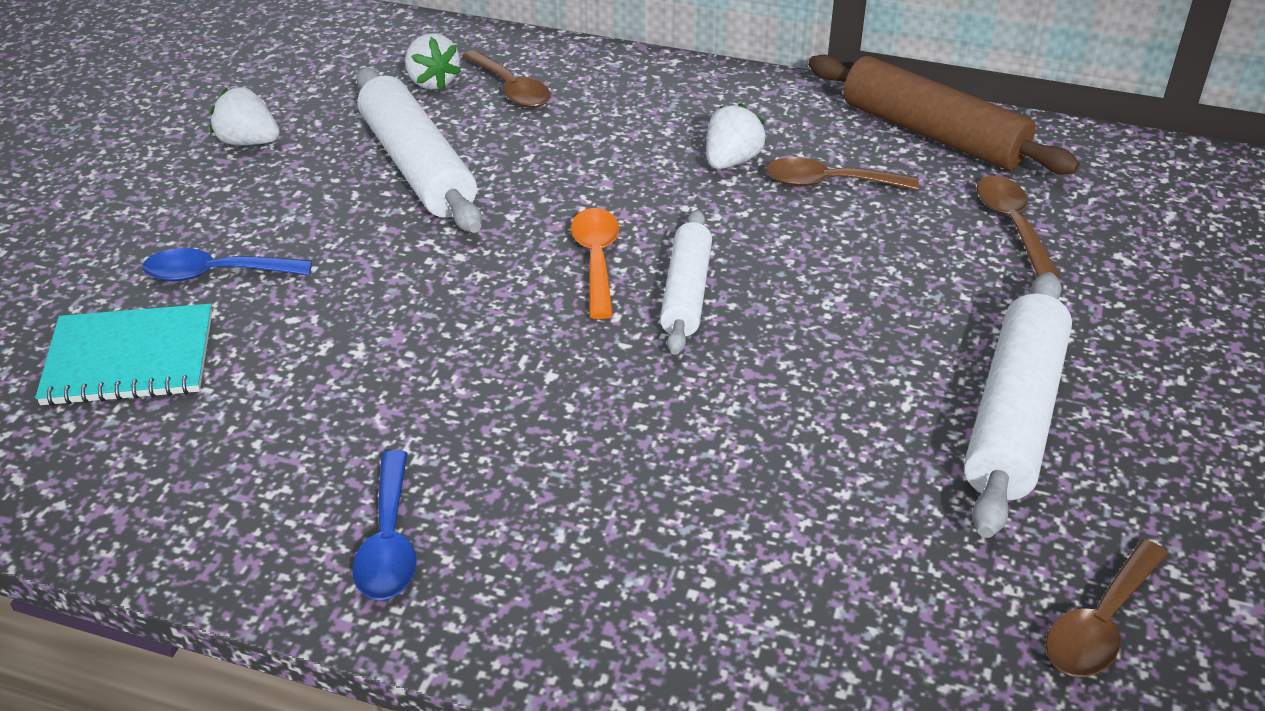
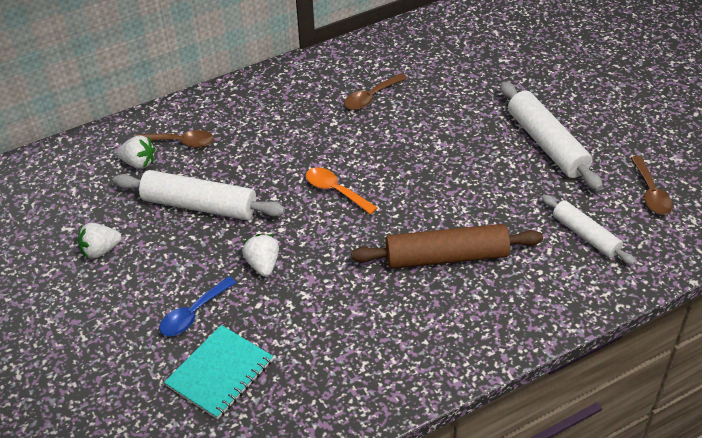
camera: 45 degrees left, 5 degrees up
(389, 542) = (429, 346): blue spoon -> none
(686, 293) = (387, 179): white rolling pin -> white rolling pin (585, 235)
(731, 161) = (322, 113): white strawberry -> white strawberry (263, 265)
(933, 134) = (377, 50): brown rolling pin -> brown rolling pin (446, 257)
(1012, 224) = (454, 71): brown spoon -> none

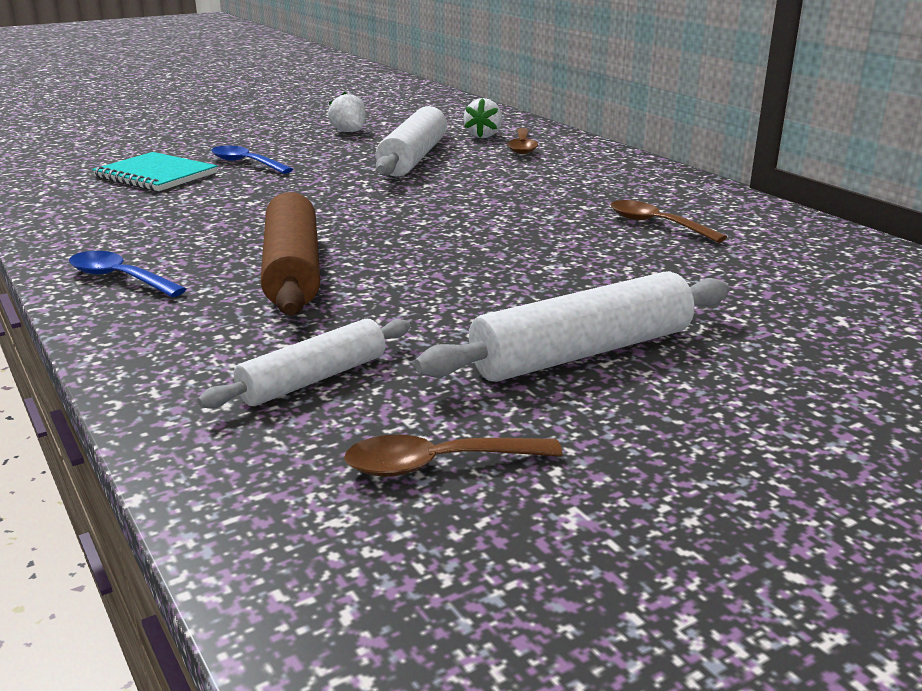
camera: 85 degrees right, 20 degrees down
(263, 265) = (310, 184): white strawberry -> none
(335, 191) = (439, 210): orange spoon -> none
(461, 342) = (119, 278): none -> blue spoon

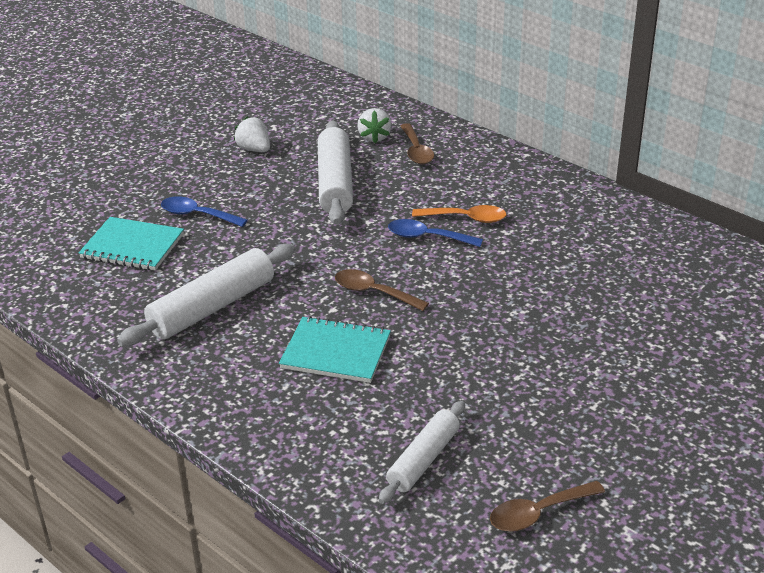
camera: 15 degrees left, 10 degrees up
(119, 278) = (214, 386): blue spoon -> blue spoon (427, 237)
(293, 270) = (336, 352): brown rolling pin -> turquoise notebook
(543, 193) = (466, 218): none -> orange spoon
(583, 353) = (576, 400): white rolling pin -> white rolling pin (212, 307)
(656, 224) = (567, 247): brown spoon -> brown spoon (373, 292)

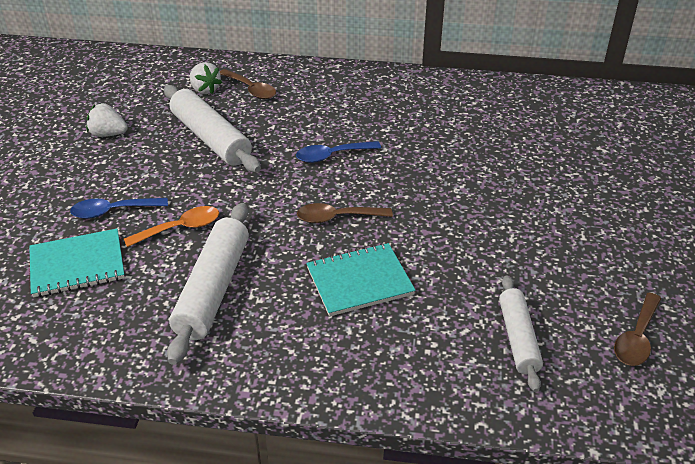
camera: 35 degrees left, 5 degrees up
(466, 218) = (345, 130): orange spoon -> orange spoon (180, 228)

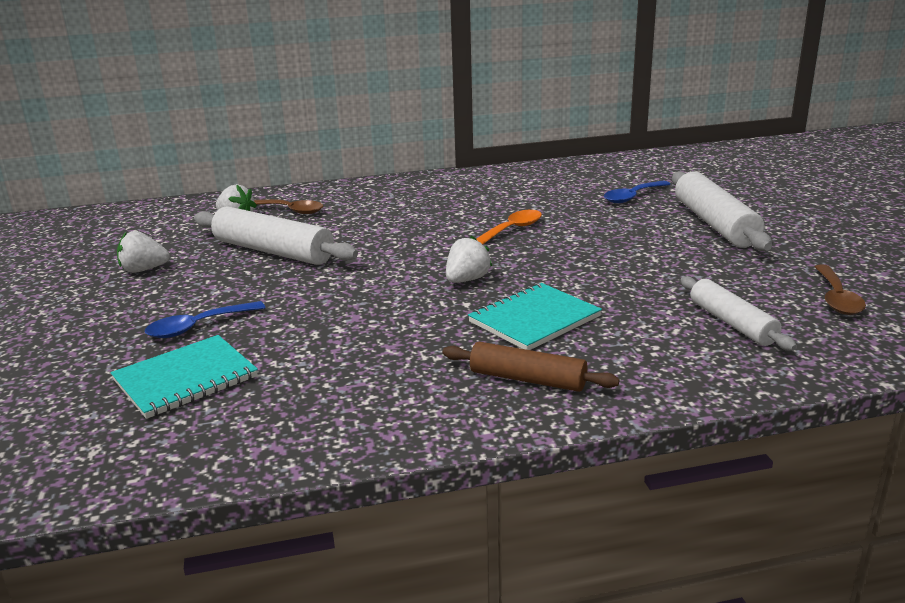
camera: 20 degrees left, 15 degrees down
(180, 228) = (294, 323): orange spoon -> orange spoon (511, 230)
(213, 289) = (375, 361): white rolling pin -> white rolling pin (715, 224)
(310, 346) = (527, 379): none -> brown rolling pin
(332, 156) = (420, 239): blue spoon -> blue spoon (632, 197)
(337, 217) = (467, 280): brown spoon -> white strawberry

